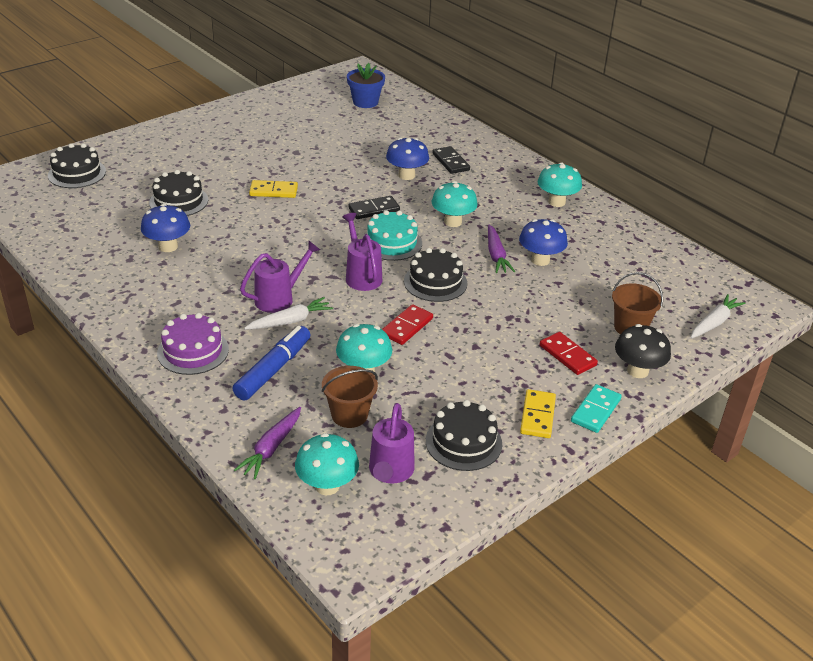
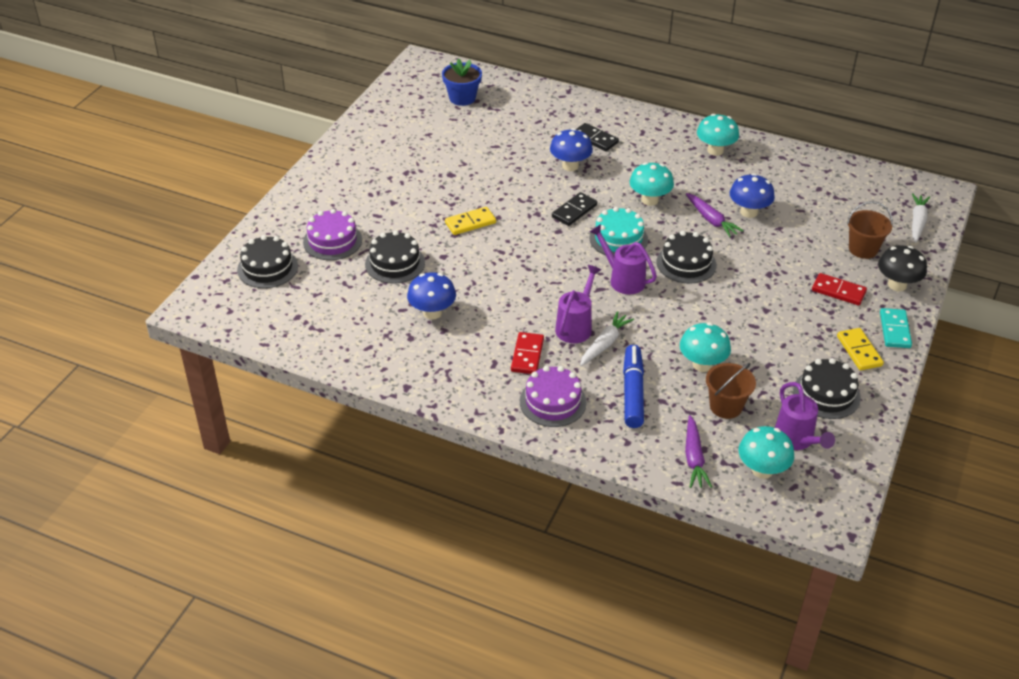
camera: 25 degrees left, 5 degrees up
(148, 170) = (332, 241): none -> purple cake
(407, 327) = (700, 313): red domino -> red domino (527, 355)

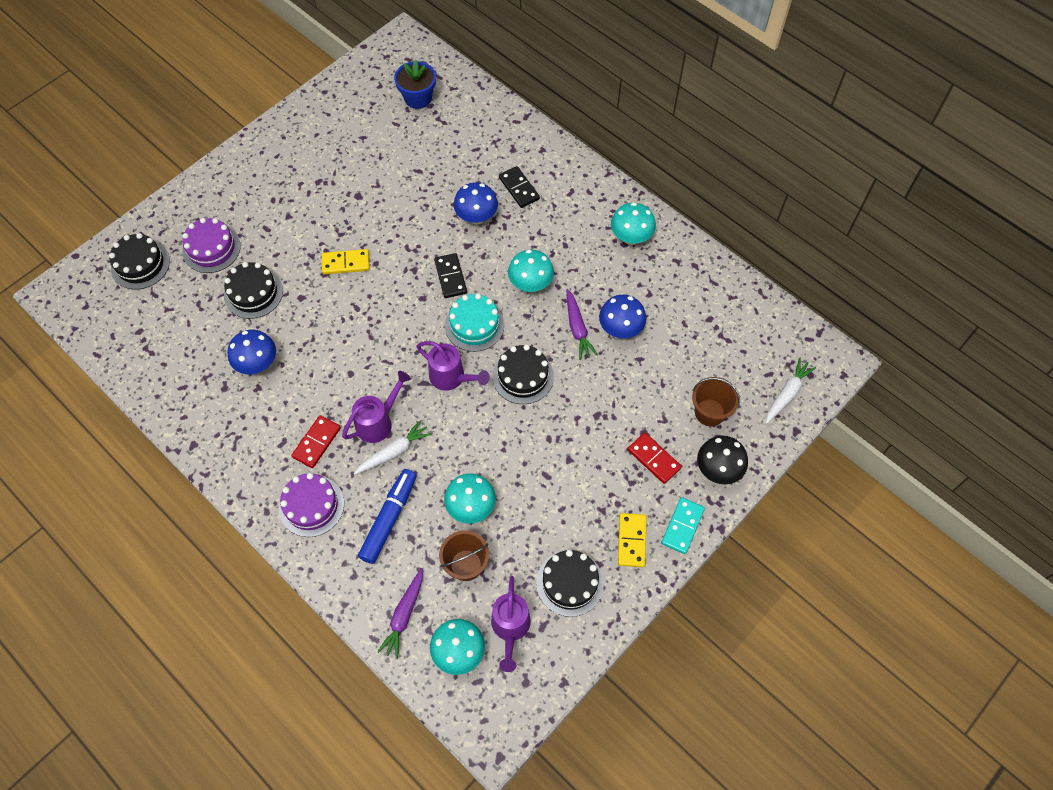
camera: 20 degrees right, 20 degrees up
(574, 211) = (450, 277): black domino -> black domino turned 75 degrees counterclockwise
(622, 279) = (452, 378): purple watering can -> purple watering can turned 150 degrees clockwise

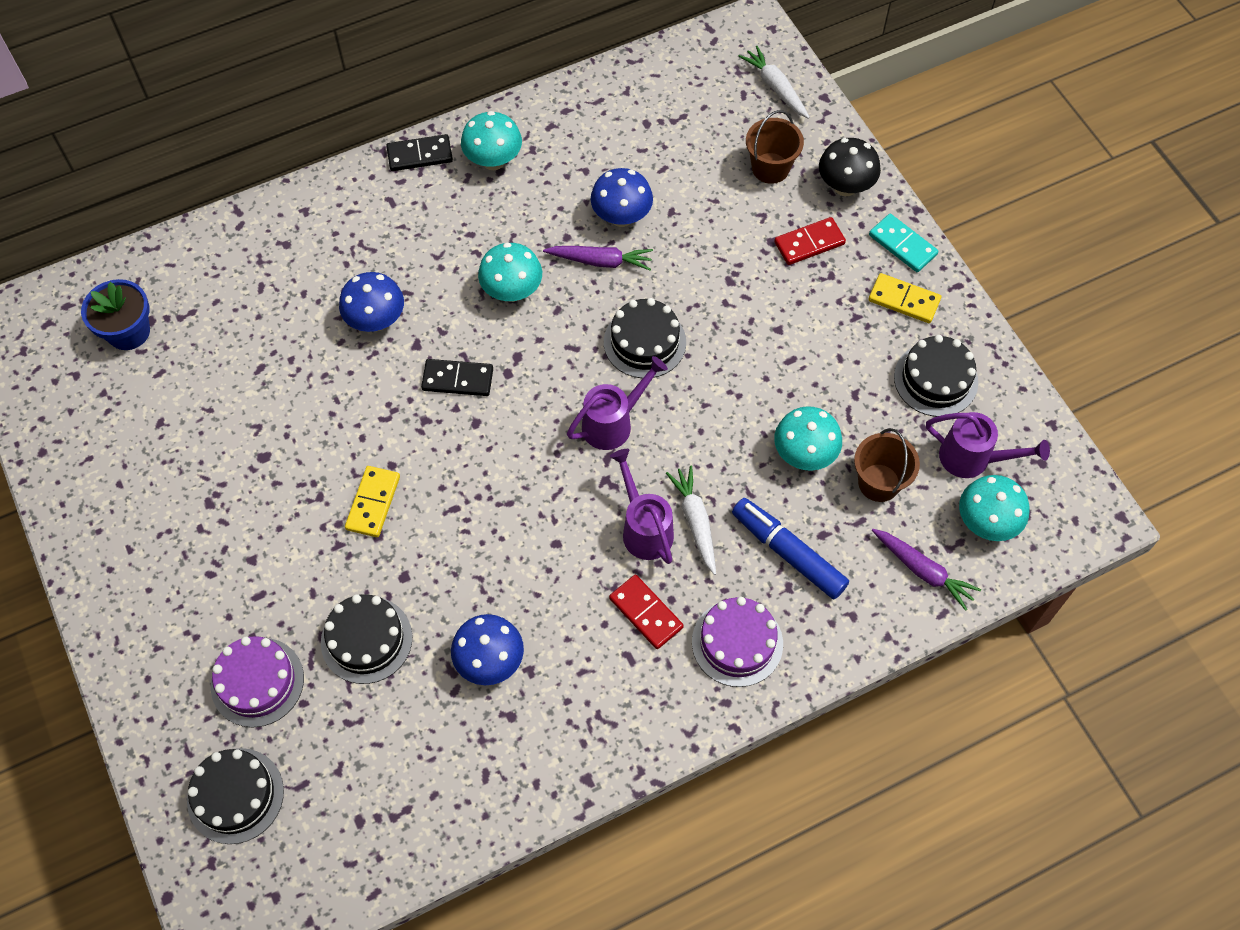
camera: 70 degrees left, 0 degrees up
(474, 325) = (545, 373): turquoise cake -> none
(519, 188) = (354, 257): black domino -> black domino (420, 155)

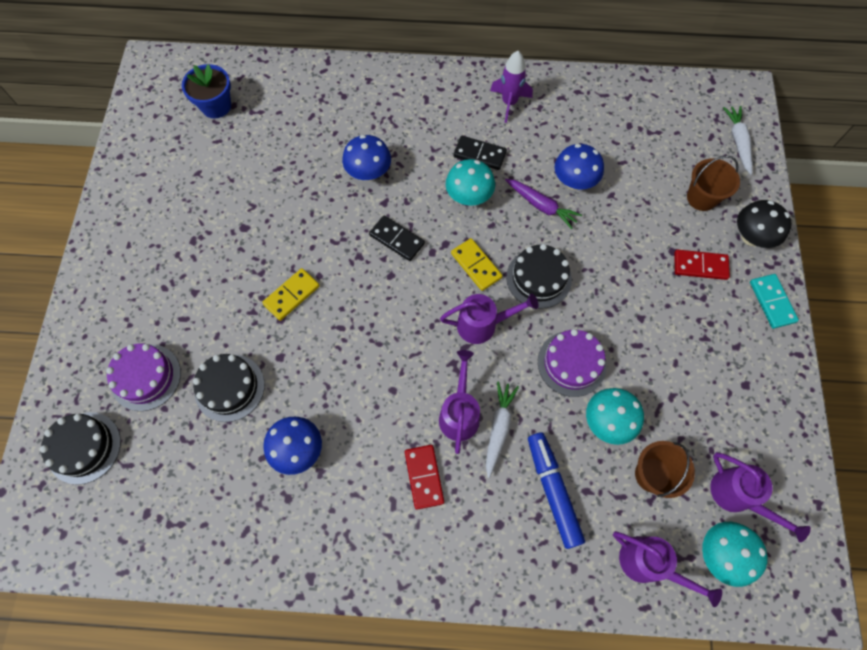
camera: 30 degrees right, 5 degrees up
(420, 155) = (463, 77): black domino -> black domino (479, 154)
(493, 160) = (509, 103): turquoise mushroom -> purple rocket
(737, 643) = (476, 538): purple cake -> purple cake (571, 363)
(904, 300) = (750, 344): yellow domino -> yellow domino (476, 265)
(923, 571) = (648, 564): purple carrot -> purple watering can
(935, 379) = (741, 418): black cake -> none

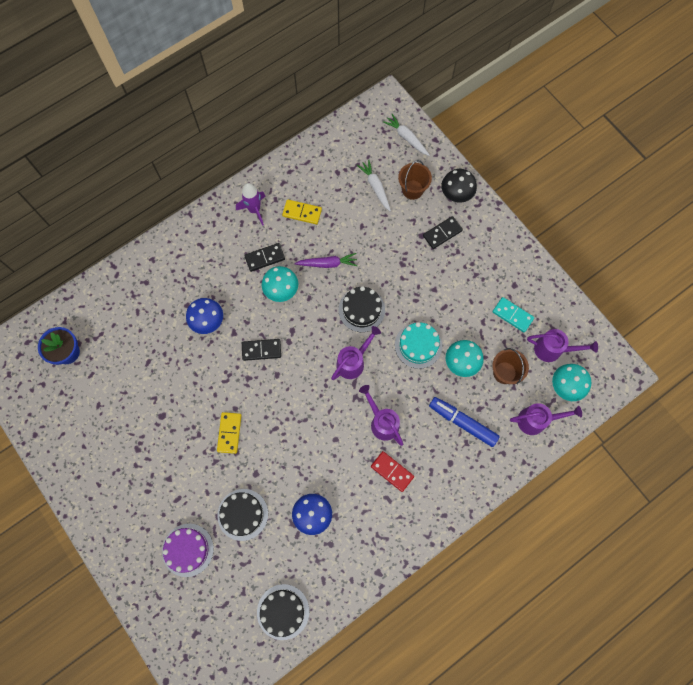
camera: 40 degrees left, 5 degrees up
(84, 447) = (190, 617): black cake -> black cake (283, 611)
(476, 265) = (320, 330): yellow domino -> yellow domino (302, 212)
(498, 428) = (409, 413): white carrot -> white carrot (375, 187)
(571, 363) = (418, 345): purple cake -> turquoise cake
(574, 182) = (334, 234): blue mushroom -> none
(700, 266) = (442, 233): red domino -> black domino
(771, 302) = (494, 226): turquoise domino -> turquoise domino (512, 315)

